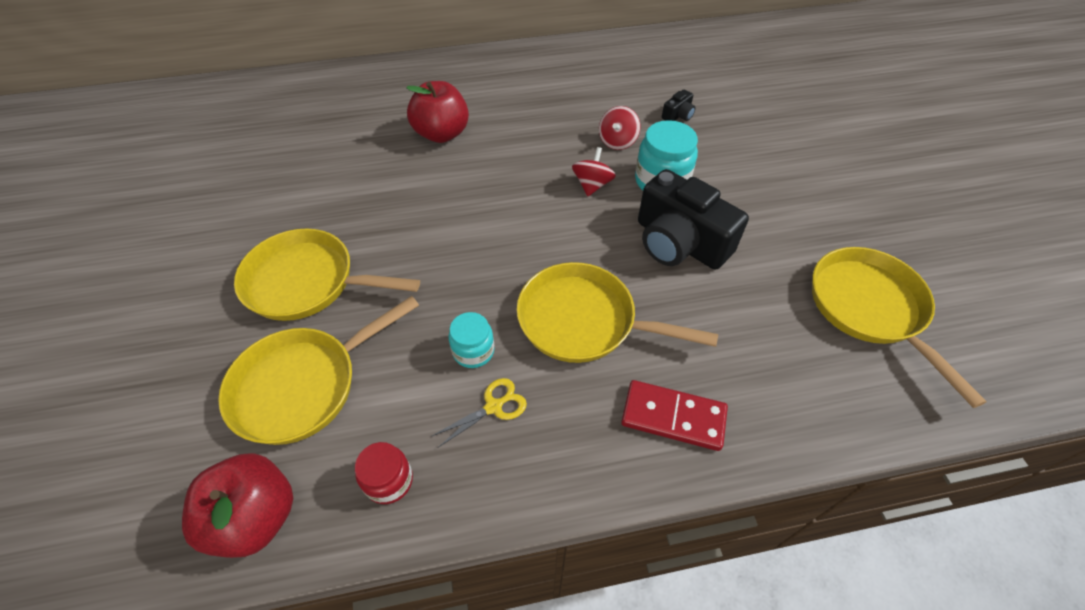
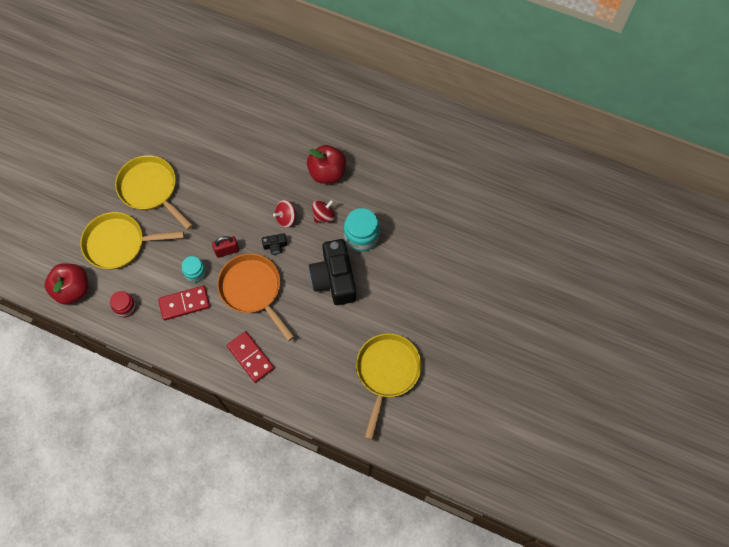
camera: 35 degrees right, 15 degrees up
(442, 134) = (275, 129): red apple -> red apple (327, 172)
(493, 407) = (184, 304): yellow scissors -> red domino
(498, 294) = (227, 251): none -> red padlock
(584, 321) = (253, 290): yellow pan -> orange pan
(617, 141) = (364, 194): red spinning top -> red spinning top (286, 218)
(678, 115) = (416, 196): black camera -> black camera (275, 246)

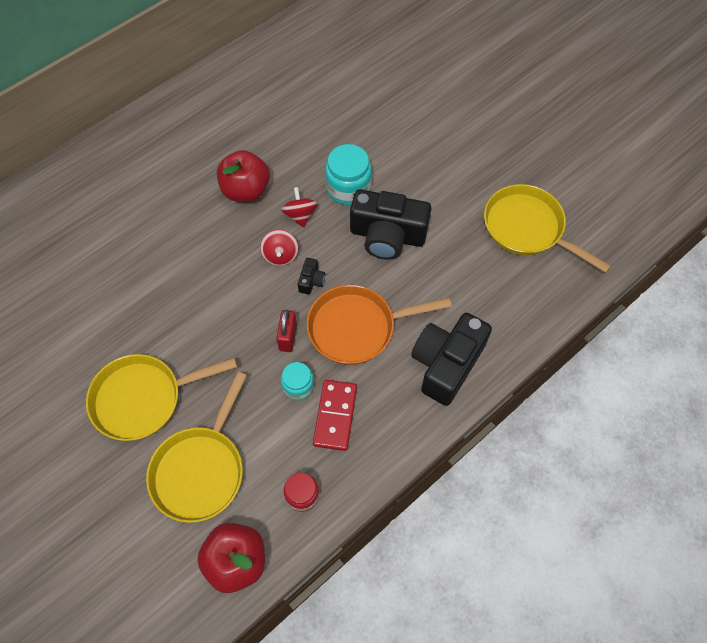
camera: 65 degrees left, 5 degrees down
(250, 357) = (446, 364): red domino -> black camera

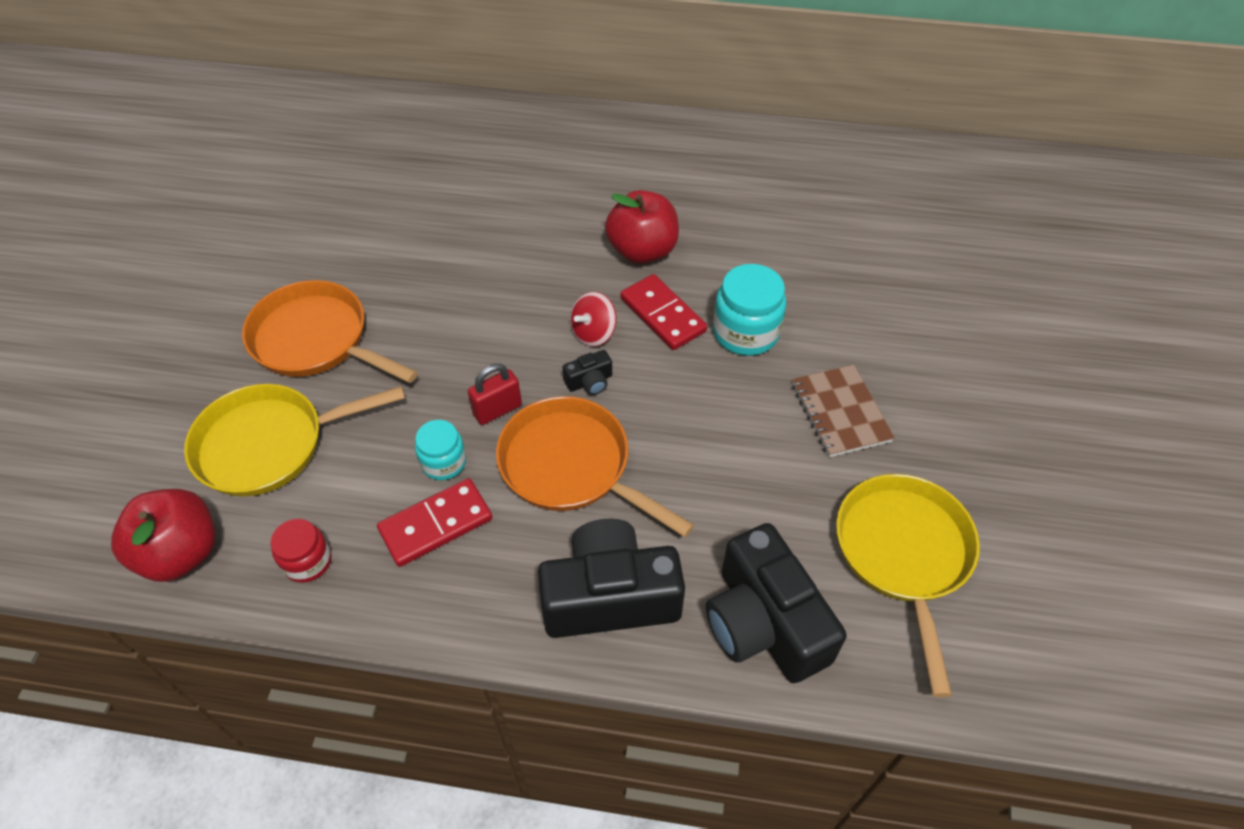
camera: 50 degrees right, 10 degrees down
(143, 398) = (316, 340): yellow pan -> orange pan
(300, 215) = (662, 315): red spinning top -> red domino
(387, 235) = (724, 411): black camera -> black camera (764, 623)
(433, 189) = (840, 412): none -> brown notebook

